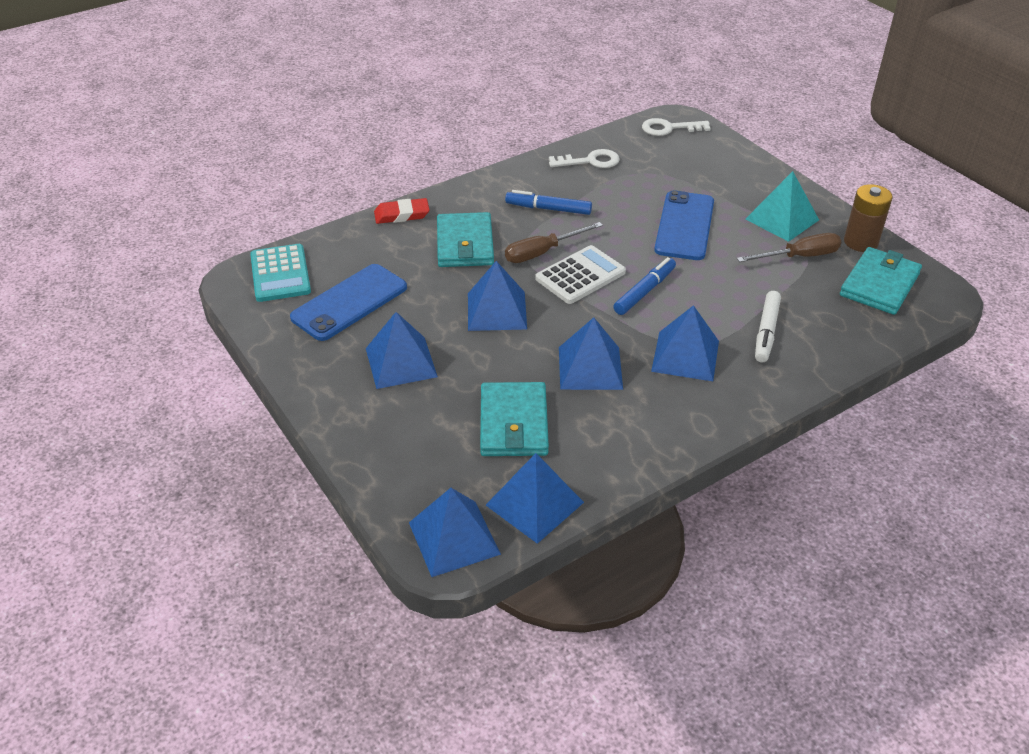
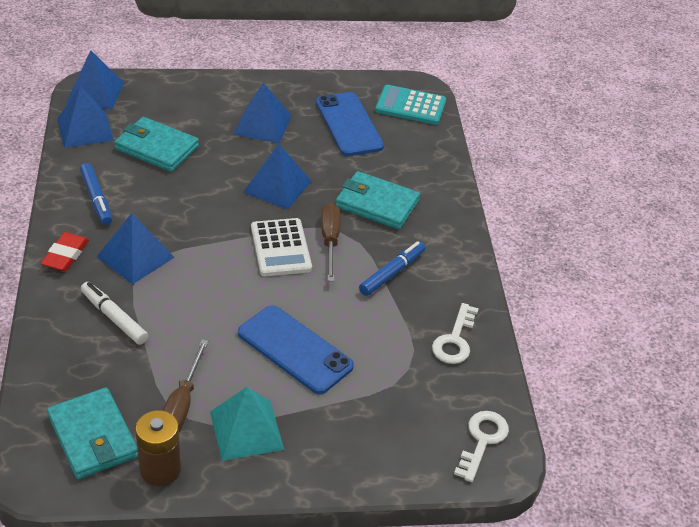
camera: 115 degrees right, 0 degrees up
(402, 215) = (447, 186): red eraser -> red eraser (65, 255)
(590, 368) = (172, 203): blue pyramid -> none
(645, 291) = (227, 274): blue marker -> blue marker (96, 199)

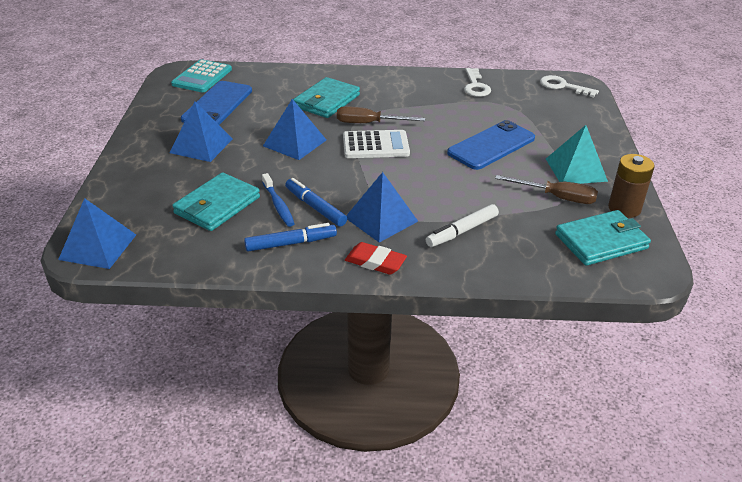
camera: 80 degrees left, 5 degrees down
(85, 129) = (166, 253): blue pyramid -> none
(158, 185) = (278, 205): none -> blue toothbrush
(349, 124) = (217, 105): blue phone -> blue phone turned 60 degrees counterclockwise
(392, 273) = (408, 102): blue marker -> blue marker (315, 207)
(455, 340) = (475, 86): white key -> white key turned 60 degrees clockwise

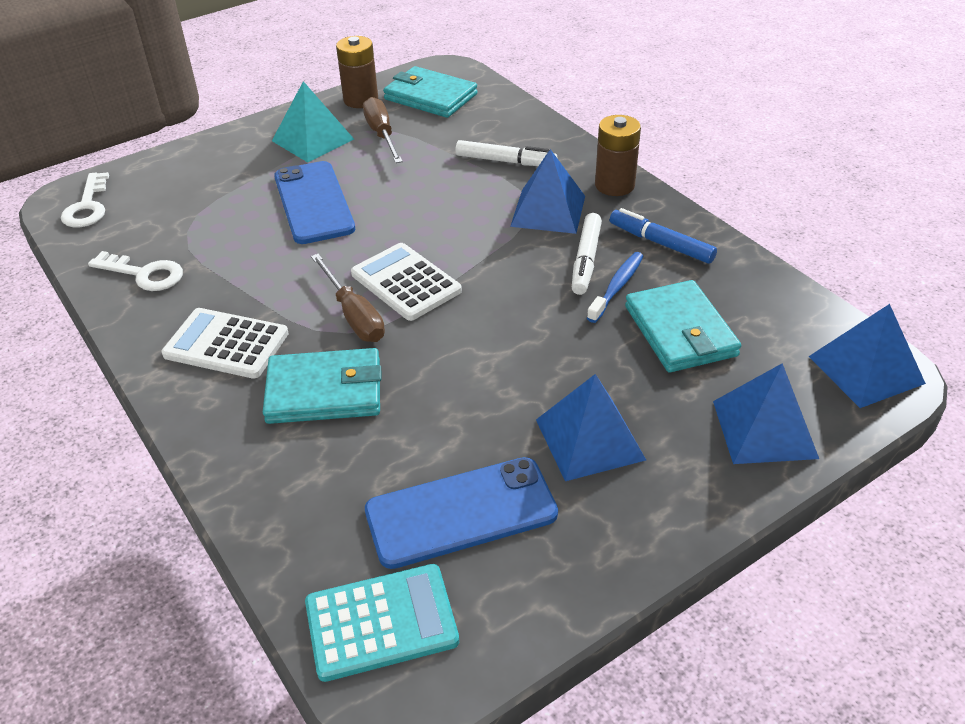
camera: 125 degrees left, 5 degrees up
(217, 205) = (680, 331): turquoise wallet -> turquoise wallet turned 75 degrees clockwise
(295, 143) = (477, 352): blue pyramid -> blue pyramid (764, 429)
(315, 207) = (585, 260): blue marker -> white marker
(375, 262) = (614, 185): red eraser -> brown battery
(391, 90) = (226, 344): none -> white calculator
(475, 86) = (144, 274): white key -> white key turned 60 degrees clockwise
(491, 145) = (313, 203): blue phone -> blue phone turned 60 degrees clockwise

